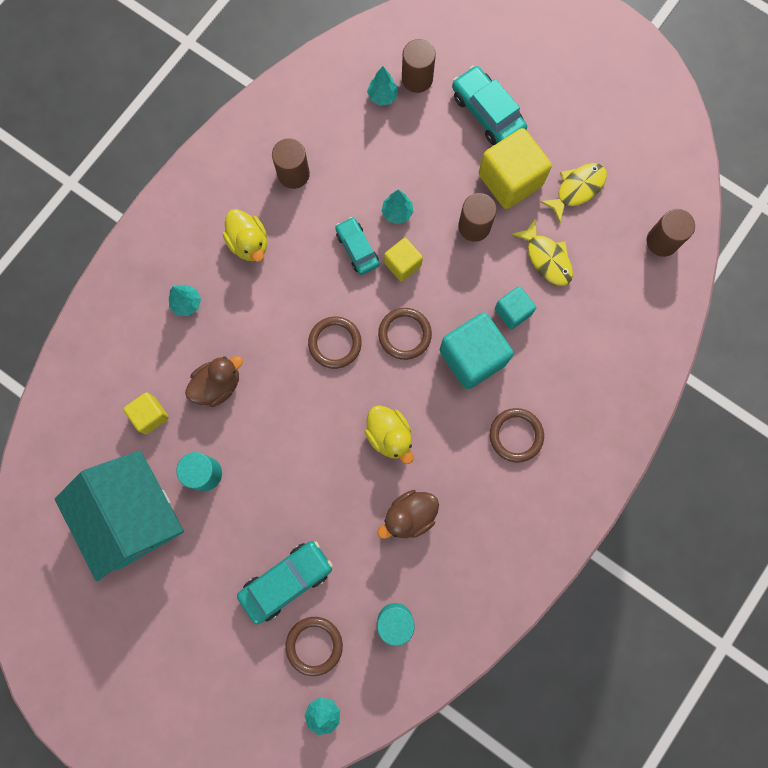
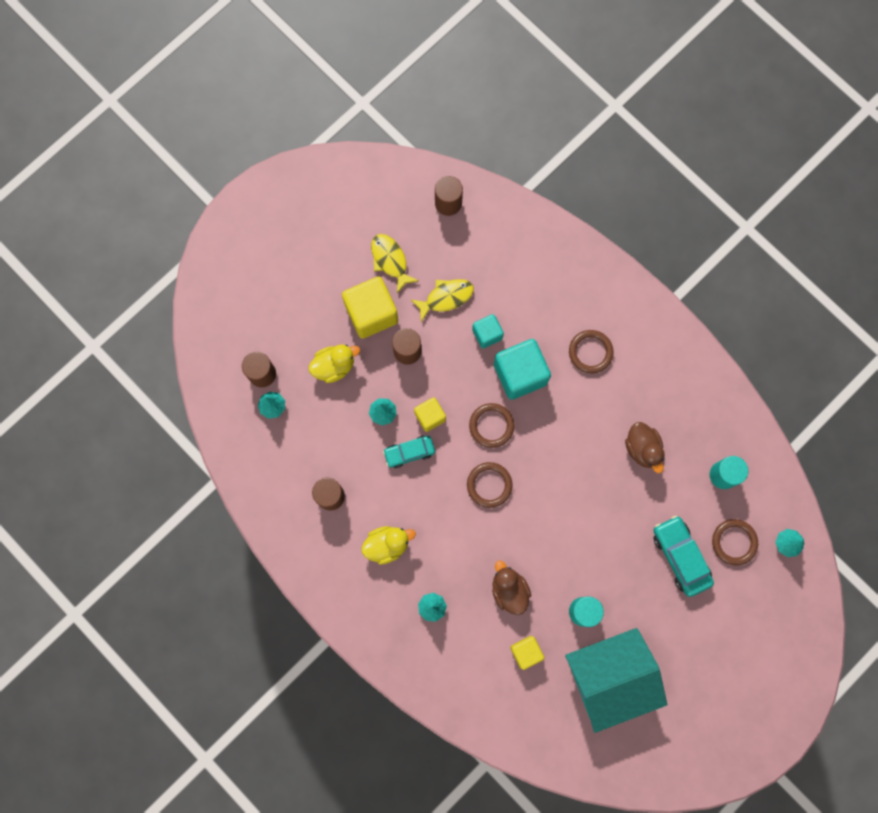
camera: 80 degrees left, 0 degrees up
(389, 436) = (575, 453): yellow duck -> yellow duck (334, 366)
(487, 113) = (306, 320): turquoise car -> none

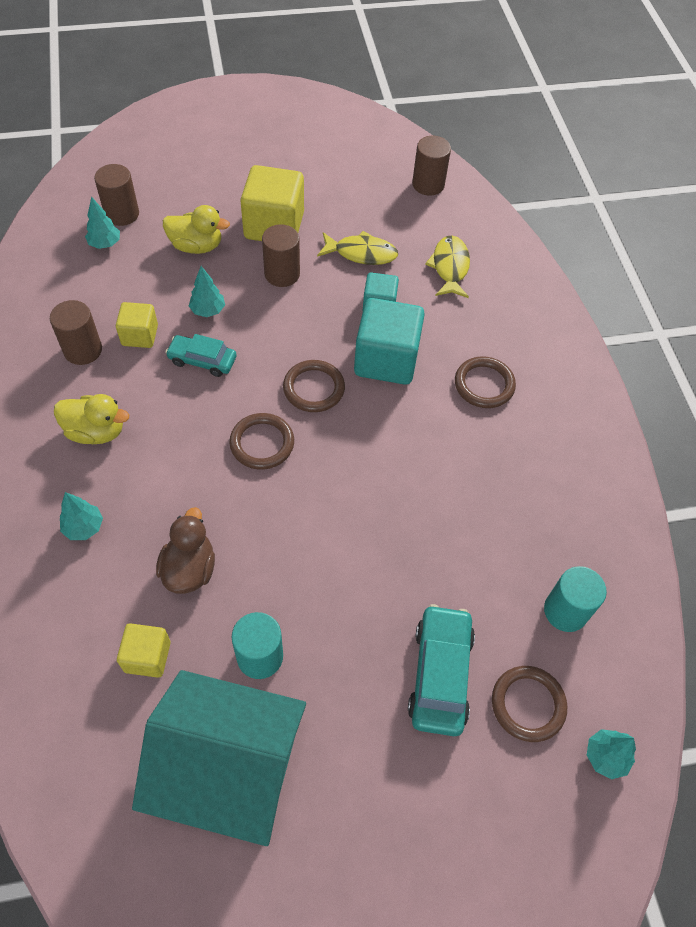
camera: 30 degrees right, 20 degrees down
(390, 260) = (330, 197): yellow fish -> yellow fish (450, 267)
(430, 416) = (254, 341): yellow cube -> yellow cube (140, 335)
(642, 449) = (477, 517): brown duck -> none

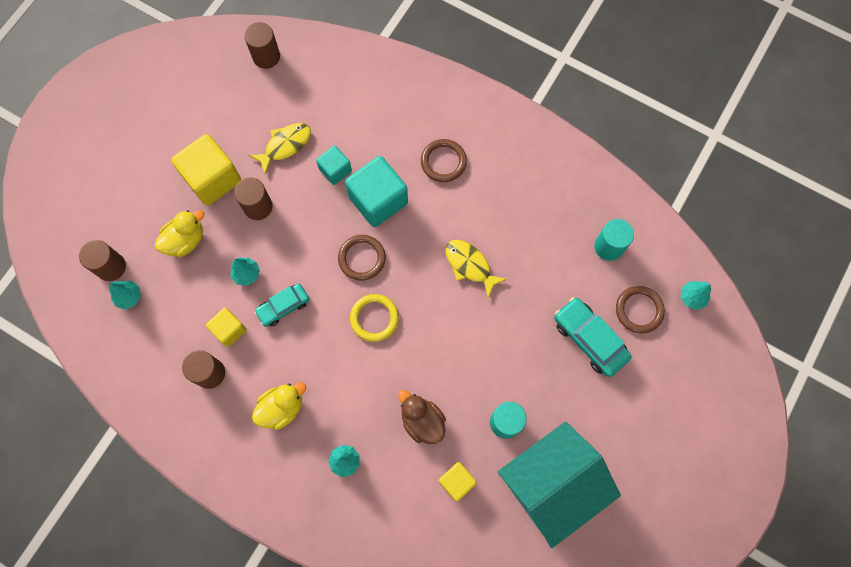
camera: 45 degrees left, 15 degrees up
(262, 443) = (374, 318): brown ring -> yellow ring
(450, 267) = (344, 104): yellow fish -> yellow fish (470, 265)

